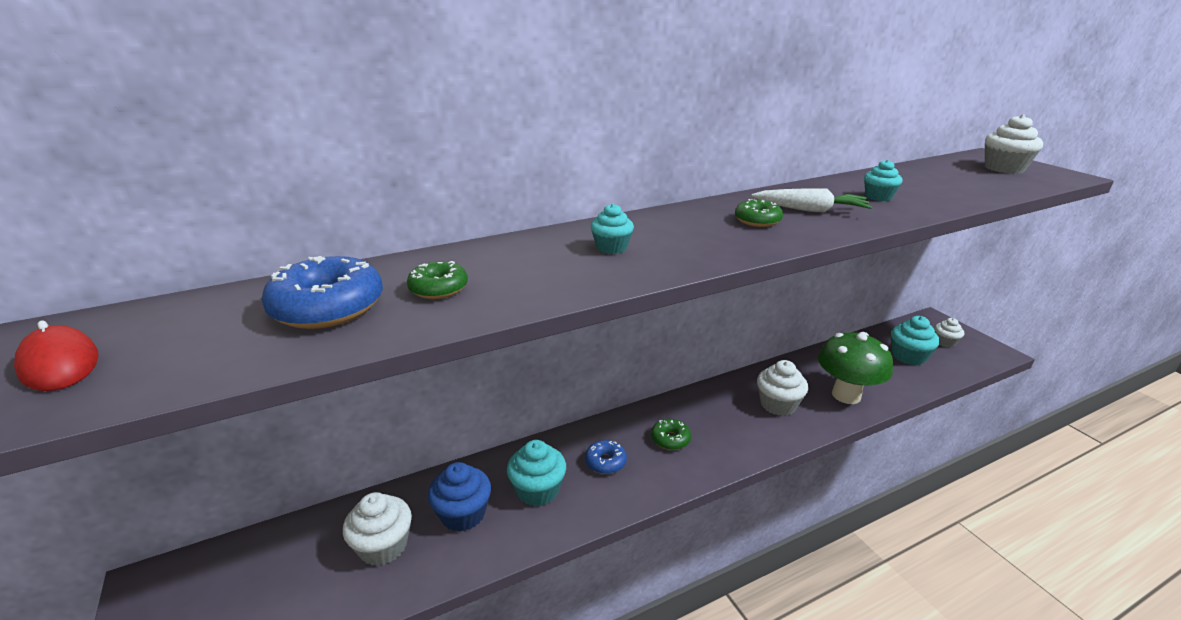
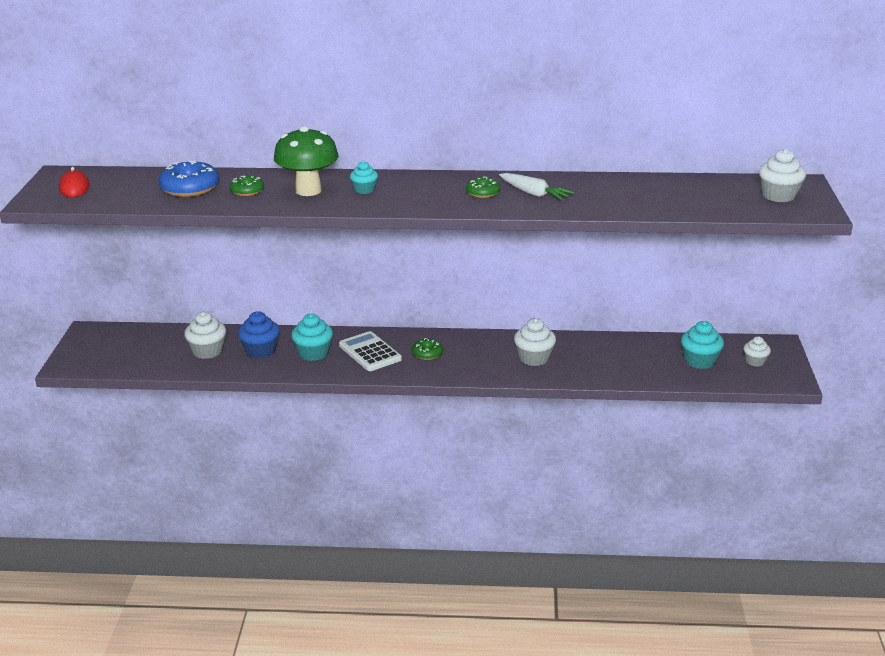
camera: 30 degrees right, 0 degrees up
(605, 462) = (370, 352): blue donut -> white calculator
(846, 395) = (598, 368): green mushroom -> green mushroom (308, 190)
(878, 197) = (606, 195): turquoise cupcake -> none

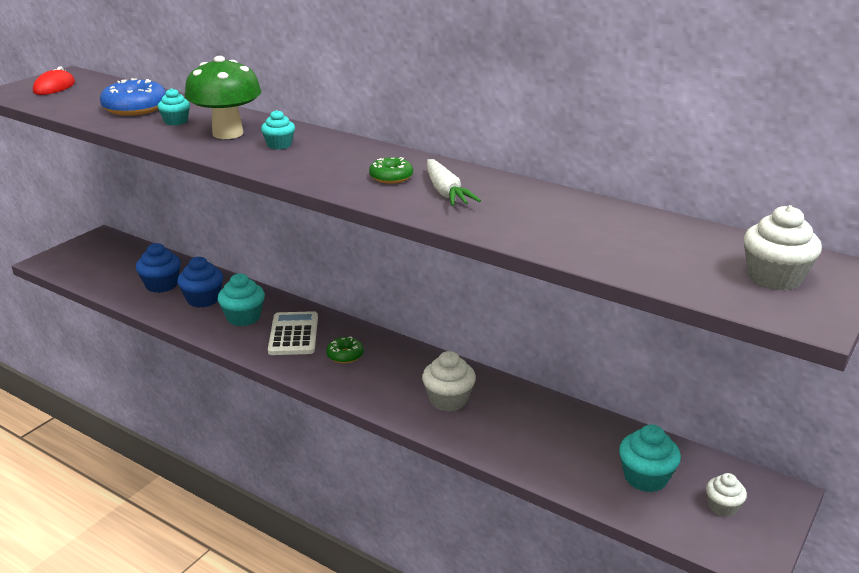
camera: 30 degrees right, 0 degrees up
(207, 351) = (161, 285): white cupcake -> blue cupcake
(247, 191) = (176, 121): green donut -> turquoise cupcake

